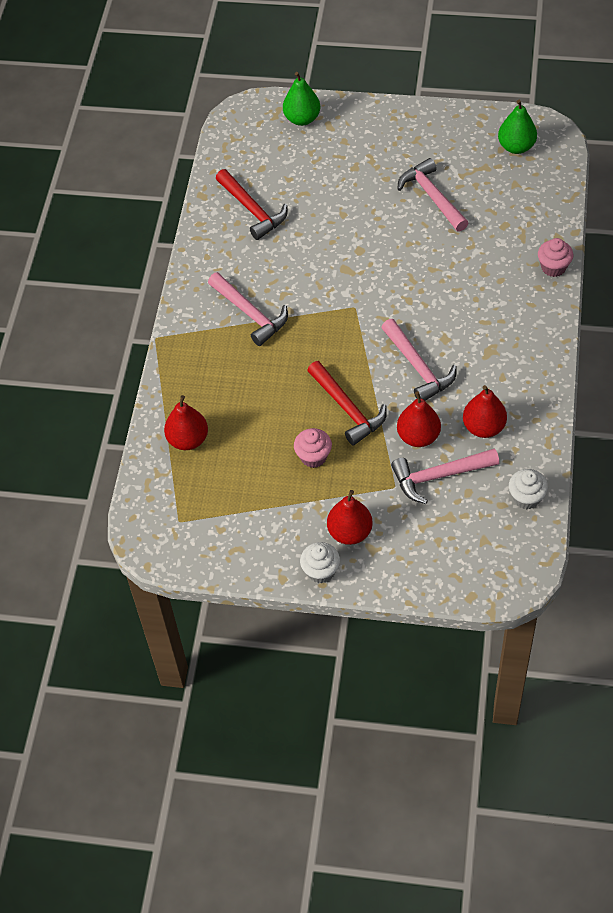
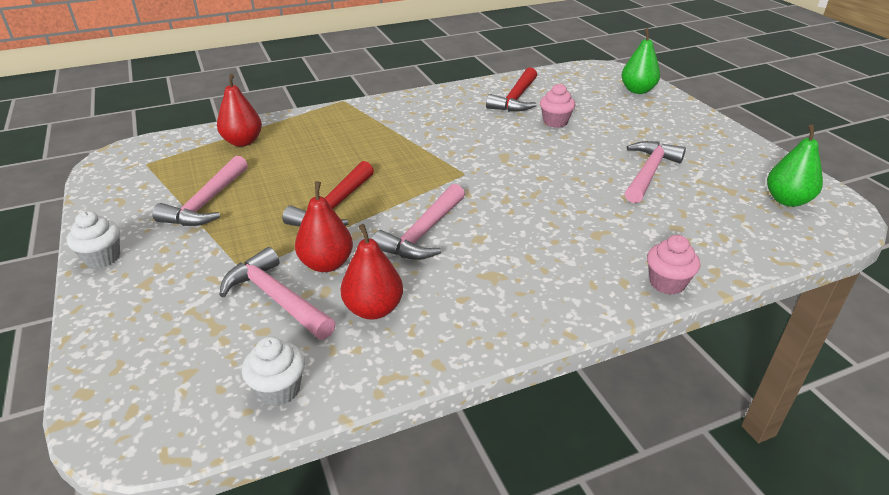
camera: 55 degrees right, 20 degrees down
(250, 313) = (405, 128): pink hammer -> pink hammer (207, 202)
(313, 457) = (258, 207): pink cupcake -> pink cupcake (555, 122)
(350, 532) = (164, 260): red pear -> none

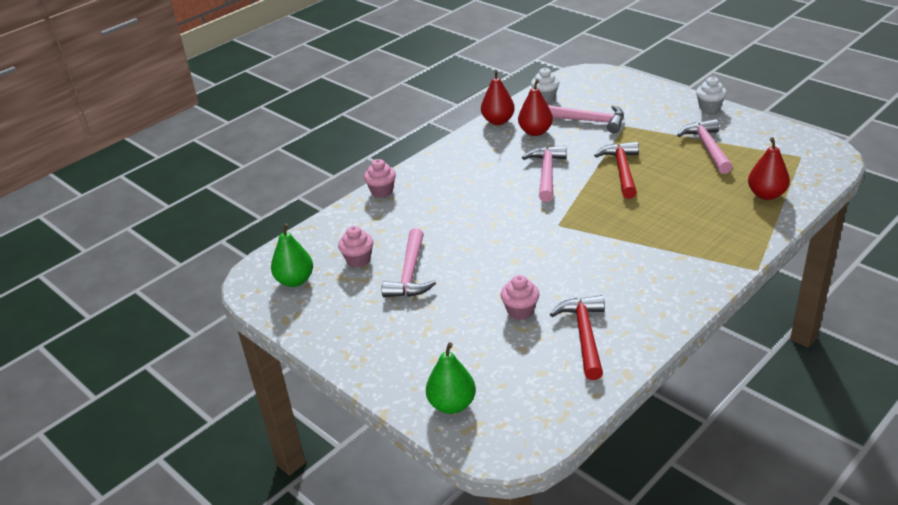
camera: 160 degrees right, 0 degrees up
(326, 264) = (584, 141): red pear -> red pear (498, 121)
(708, 201) = (358, 260): none -> pink cupcake

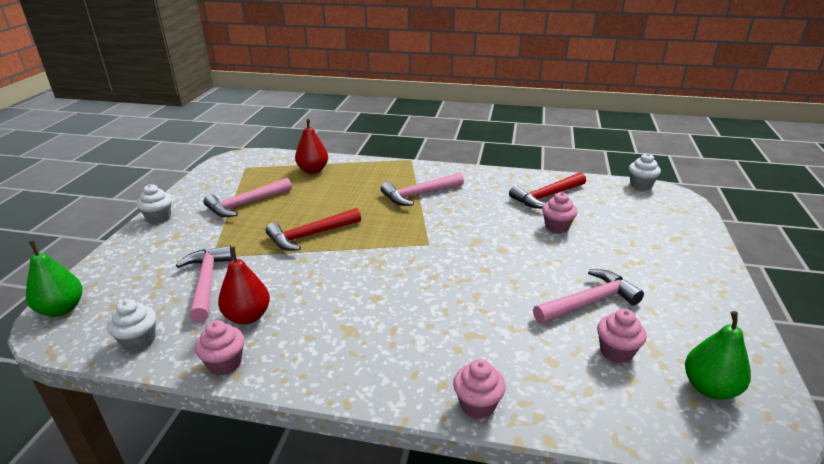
camera: 125 degrees left, 5 degrees down
(452, 404) = (677, 223): green pear -> green pear (62, 309)
(498, 121) = (225, 363): red pear -> pink cupcake
(546, 174) = (343, 277): pink hammer -> pink hammer (419, 194)
(550, 436) = (640, 185): none -> white cupcake

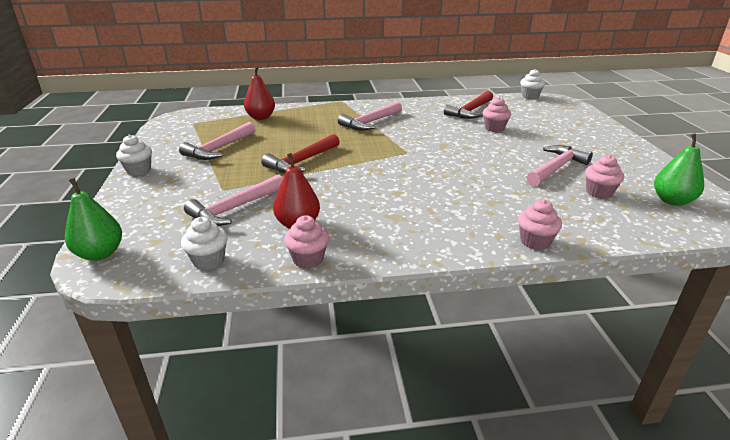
camera: 20 degrees left, 0 degrees up
(206, 282) = (235, 208): pink hammer -> pink hammer turned 105 degrees counterclockwise

